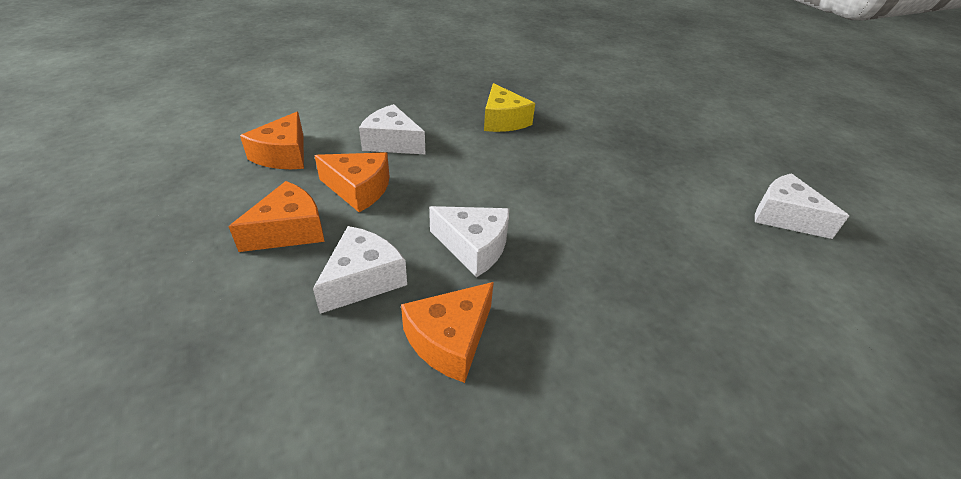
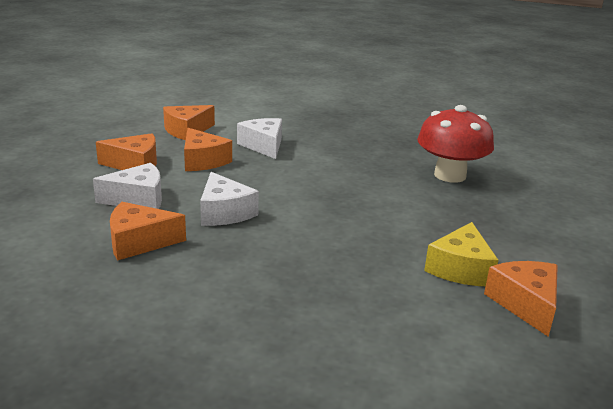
camera: 40 degrees right, 15 degrees down
(503, 120) = (371, 160): yellow cheese -> yellow cheese (460, 269)
(577, 113) = (450, 175): none -> red mushroom
(784, 216) = (525, 304): white cheese -> orange cheese

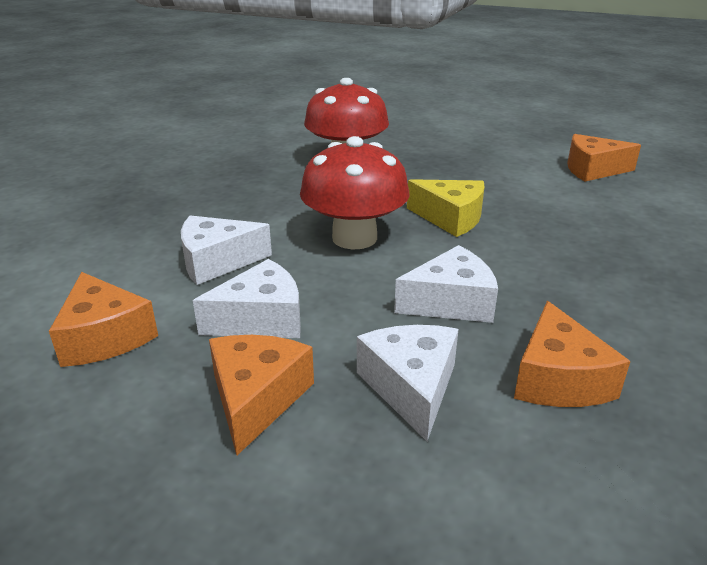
camera: 80 degrees left, 5 degrees up
(202, 161) = (261, 319): orange cheese -> white cheese
(306, 182) = (354, 238): none -> red mushroom
(460, 269) = (546, 184): yellow cheese -> yellow cheese (450, 218)

